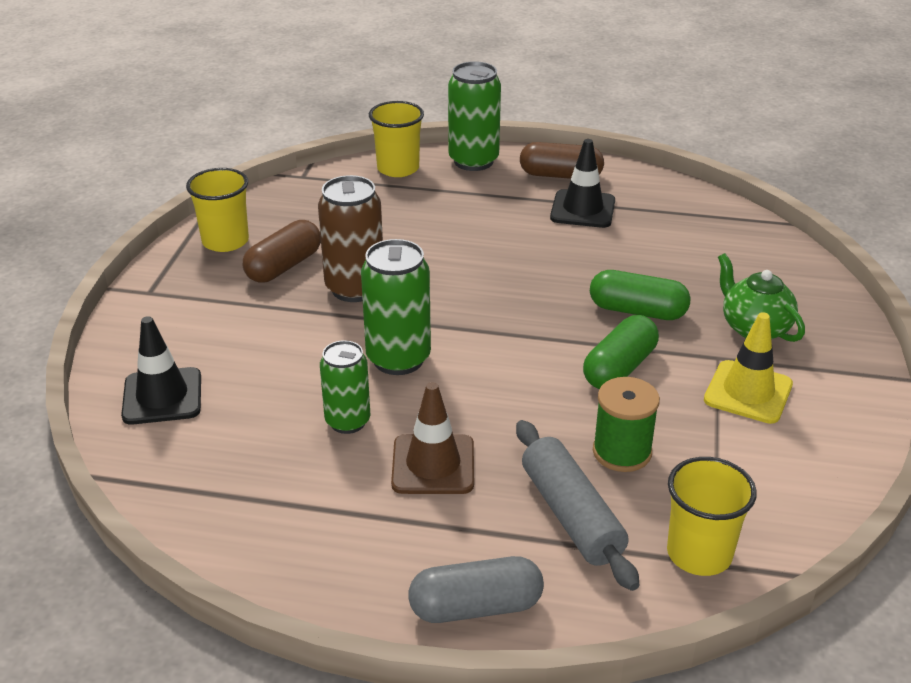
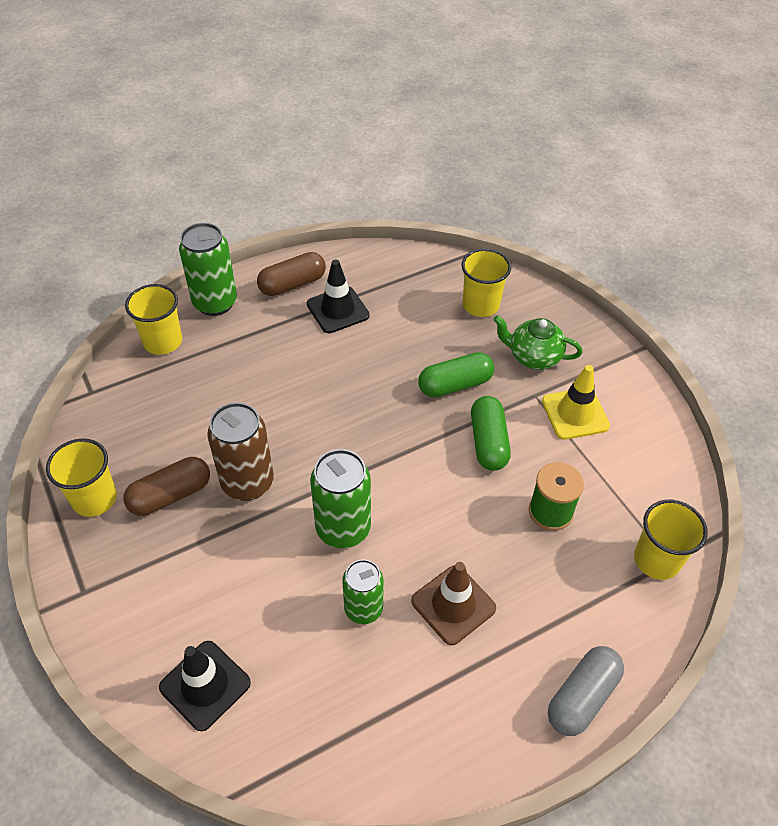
camera: 40 degrees left, 15 degrees up
(284, 266) = (170, 495): brown capsule -> brown capsule turned 60 degrees clockwise
(571, 515) = (568, 584): grey rolling pin -> none
(742, 265) = (480, 305): none -> yellow cup

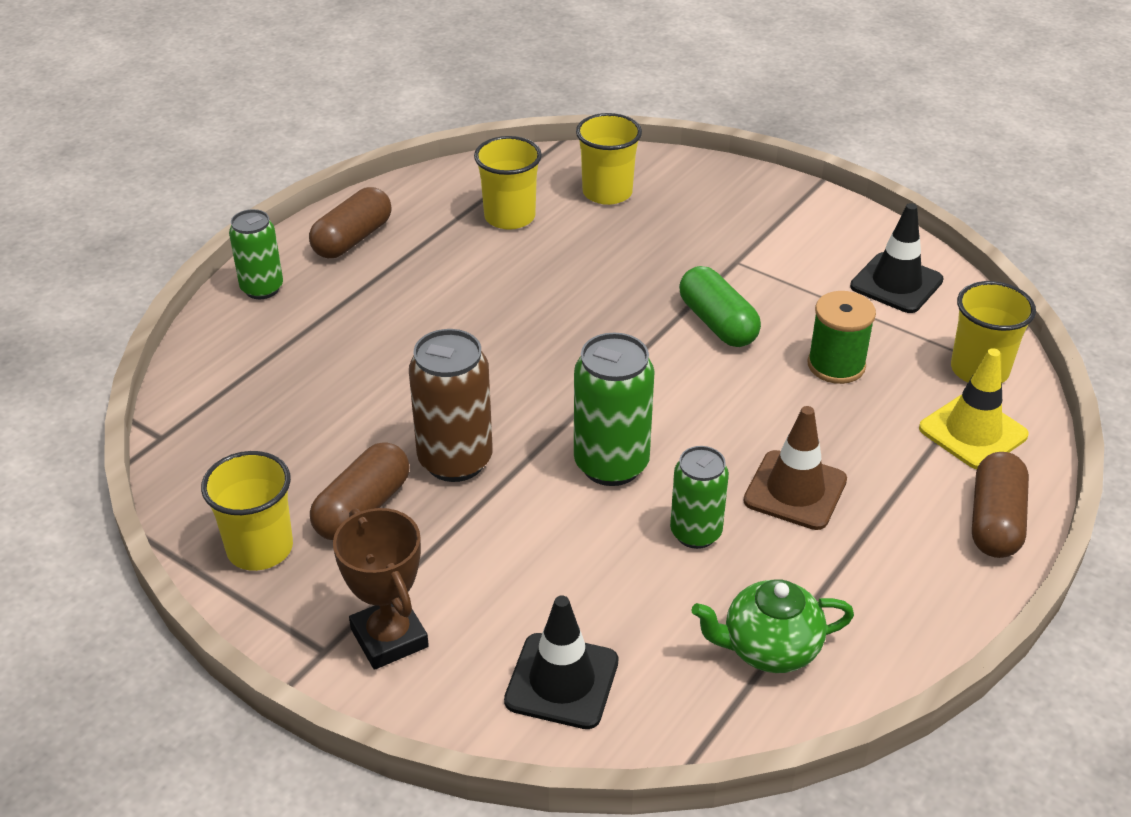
camera: 25 degrees left, 10 degrees down
(125, 601) = (389, 638): none -> brown trophy
(163, 341) = (221, 351): yellow cup -> yellow cup (509, 217)
(215, 303) = (262, 288): green can -> green can, size x0.66
(337, 310) = (433, 248): black traffic cone -> black traffic cone (896, 283)
(455, 384) = (636, 280): green capsule -> none
(533, 357) = (707, 225): green teapot -> green teapot (769, 649)
(575, 414) = (794, 265): yellow traffic cone -> yellow traffic cone (973, 432)
(582, 697) = (995, 521): grey capsule -> brown capsule

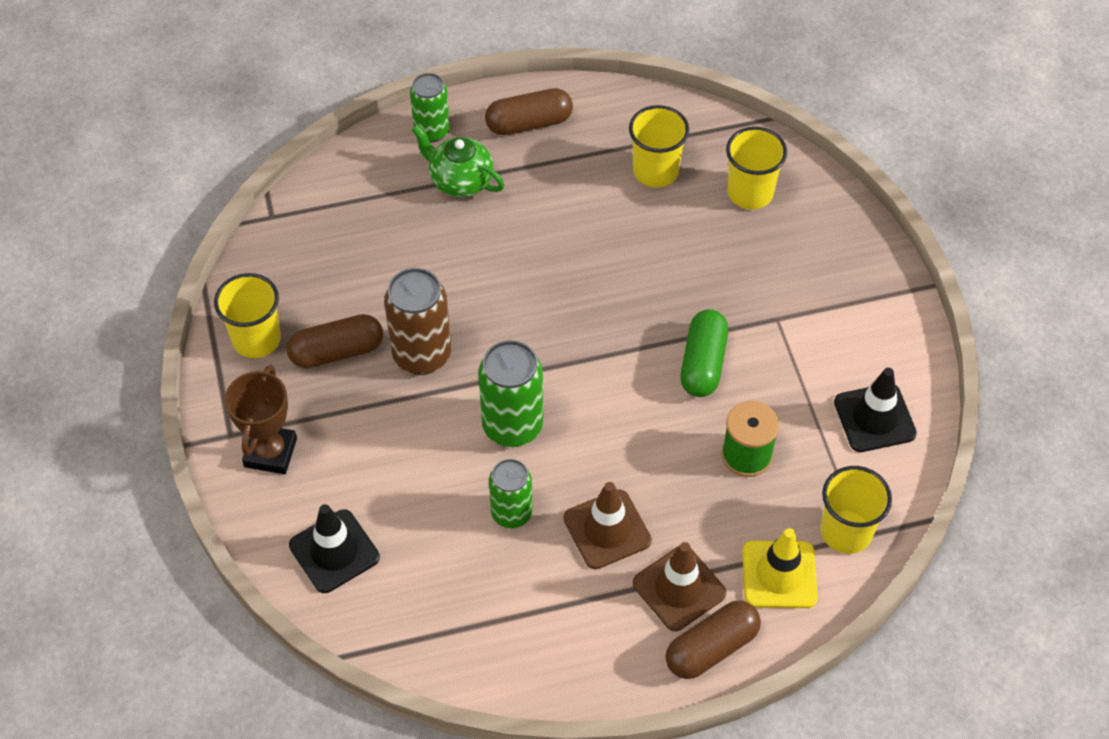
camera: 40 degrees right, 15 degrees up
(769, 649) = (469, 622): green teapot -> green teapot (460, 181)
(911, 494) = (679, 588): none -> brown traffic cone

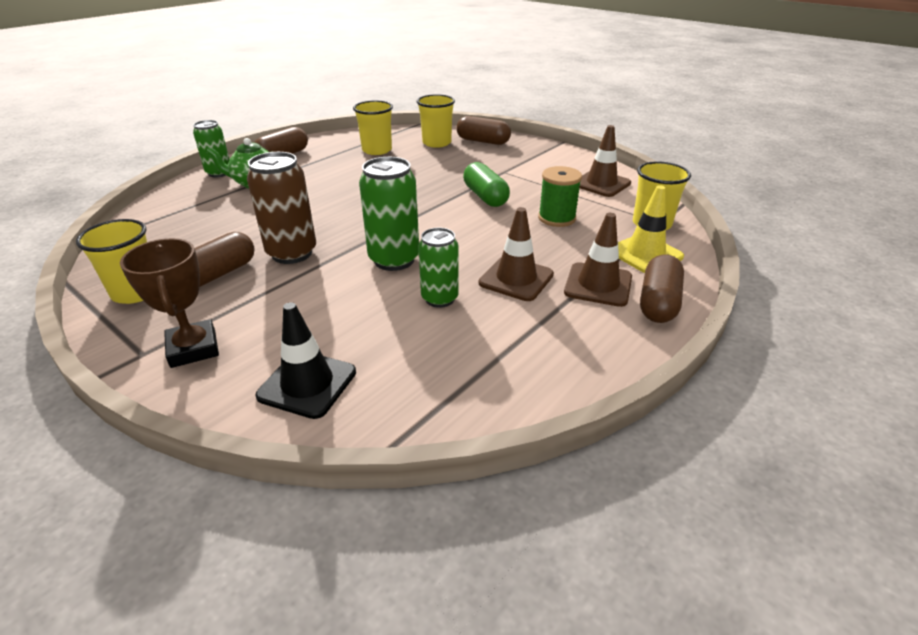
camera: 35 degrees left, 20 degrees down
(818, 222) = (483, 141): none -> brown capsule
(874, 418) = (601, 184): black traffic cone -> brown traffic cone

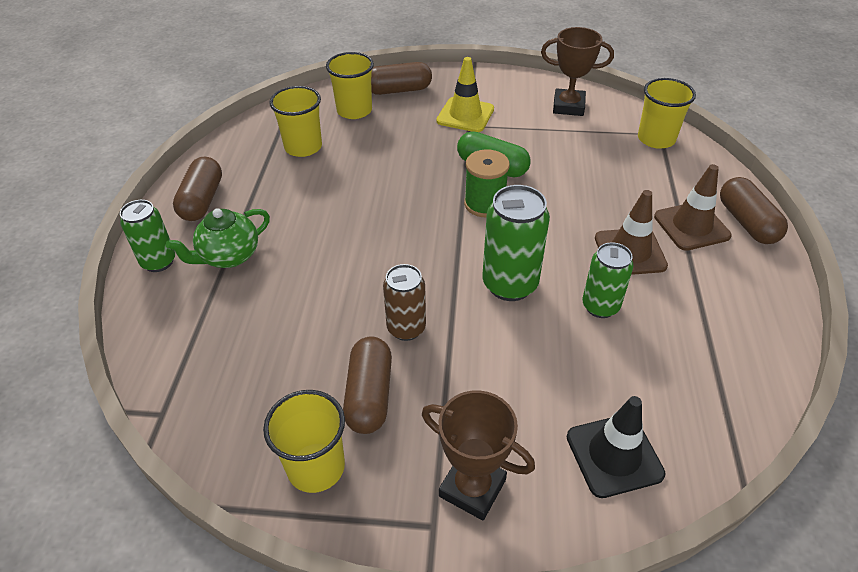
camera: 35 degrees left, 10 degrees up
(292, 253) = (406, 328): brown can -> brown can, size x0.66
(556, 218) = (581, 166): green spool -> green spool (484, 204)
(601, 184) = (568, 106): brown traffic cone -> brown trophy
(645, 254) = (686, 175): yellow traffic cone -> yellow traffic cone (465, 115)

